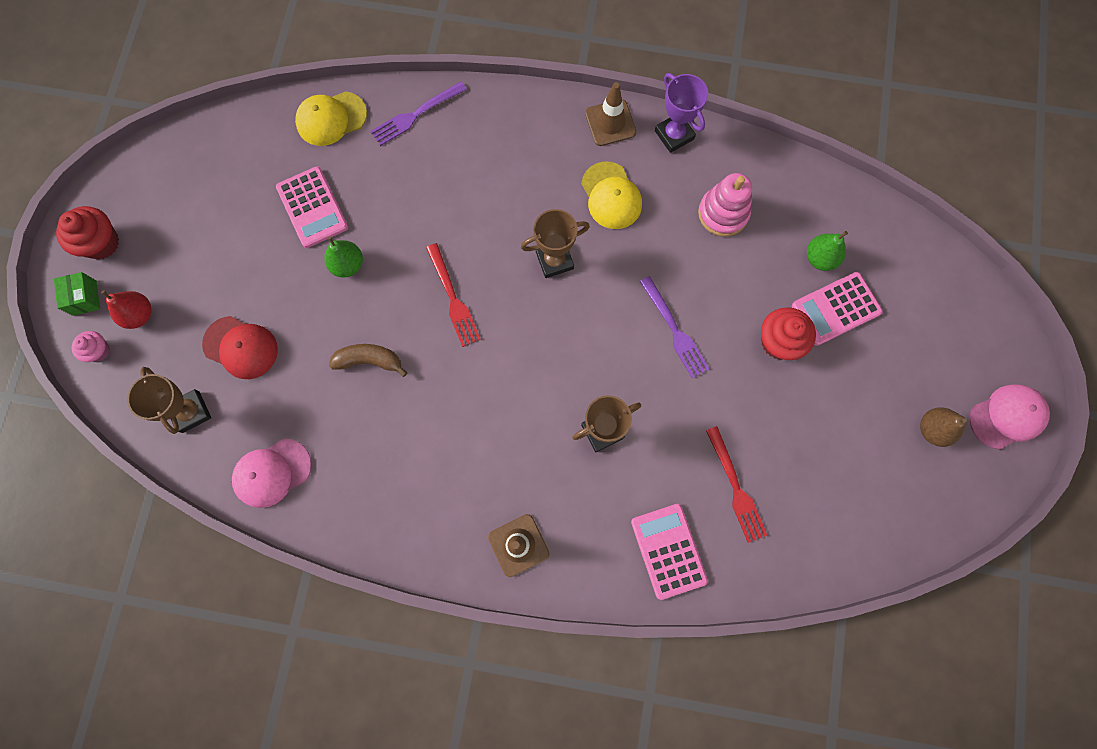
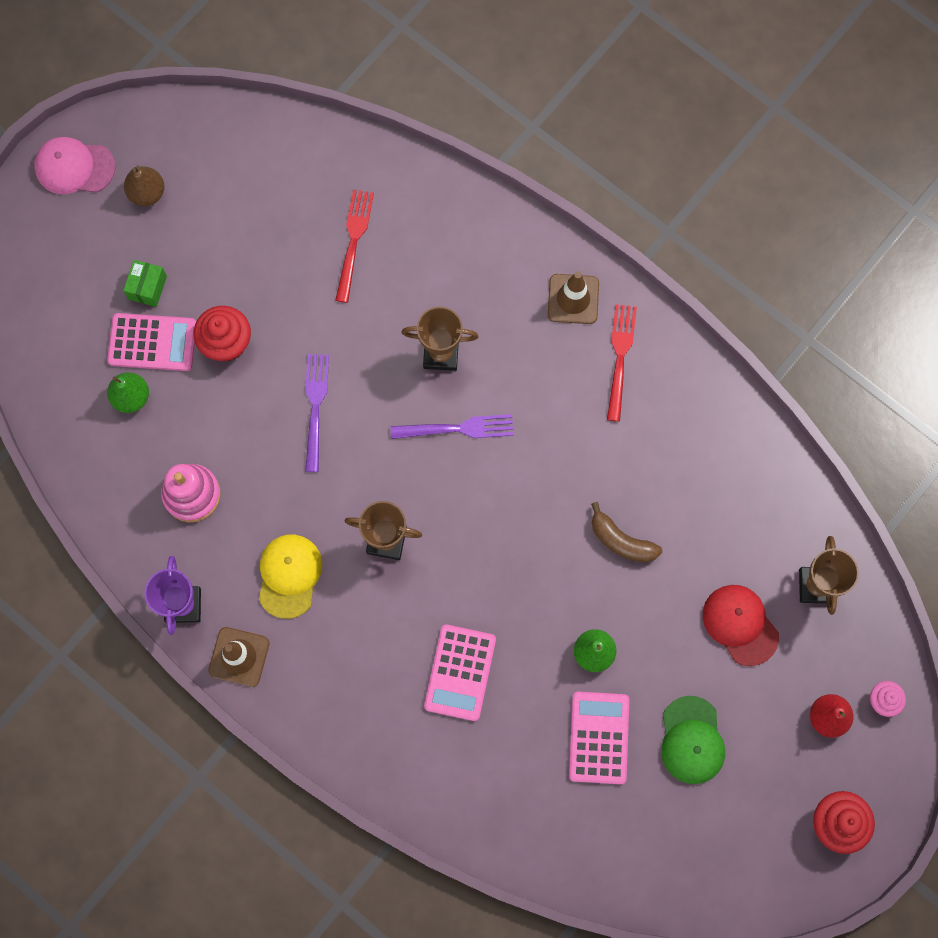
camera: 150 degrees left, 0 degrees up
(84, 298) = (876, 768): green box -> green box (147, 287)
(240, 242) = (692, 740): none -> green cap
(272, 473) = (764, 484): pink cap -> none
(331, 119) = (528, 833): yellow cap -> none
(416, 115) = (436, 785): purple fork -> purple fork (457, 428)
(453, 298) = (507, 558): red fork -> red fork (620, 358)
(668, 551) = (446, 224): pink calculator -> pink calculator (460, 672)

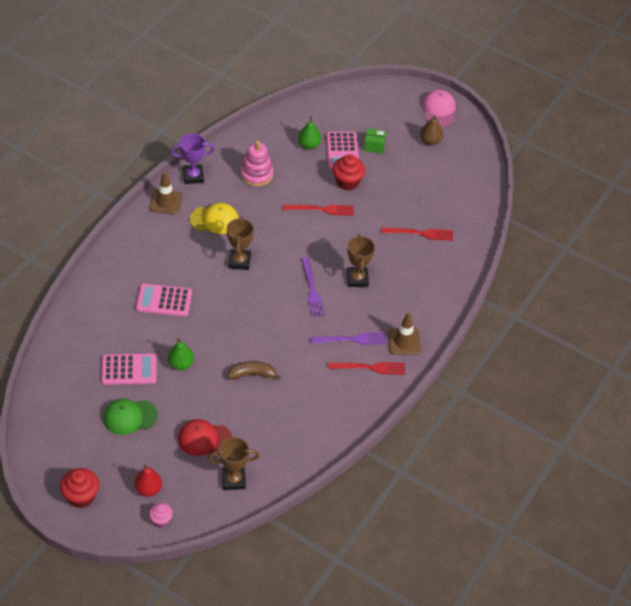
camera: 80 degrees right, 25 degrees down
(284, 393) = (321, 209): none -> red fork
(315, 407) = (315, 224): purple fork -> purple fork (351, 339)
(621, 540) = (252, 374): brown banana -> brown banana turned 60 degrees clockwise
(740, 624) = (204, 439): red cap -> red cap turned 135 degrees counterclockwise

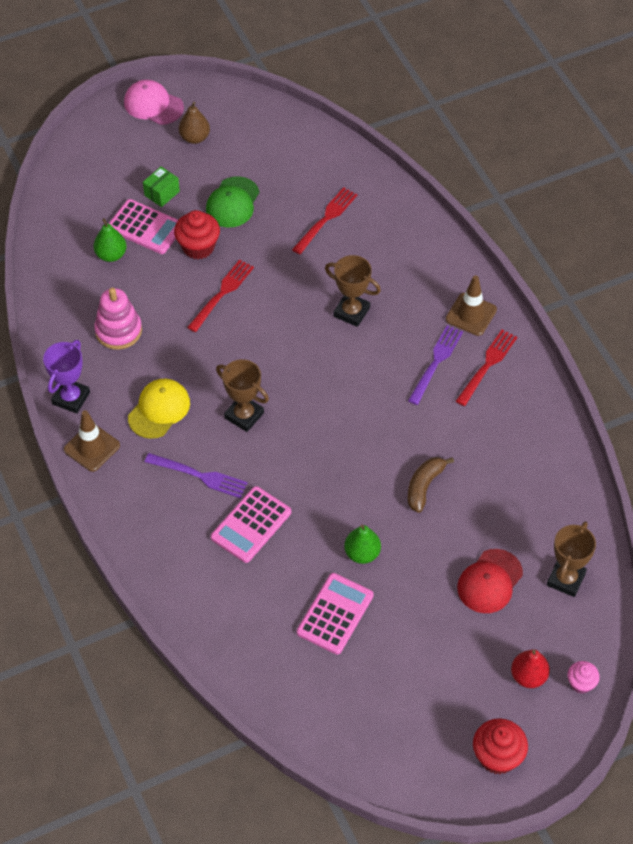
camera: 55 degrees left, 5 degrees up
(130, 417) = (408, 647): green cap -> green cap (232, 202)
(312, 290) = (337, 364): purple fork -> purple fork (199, 476)

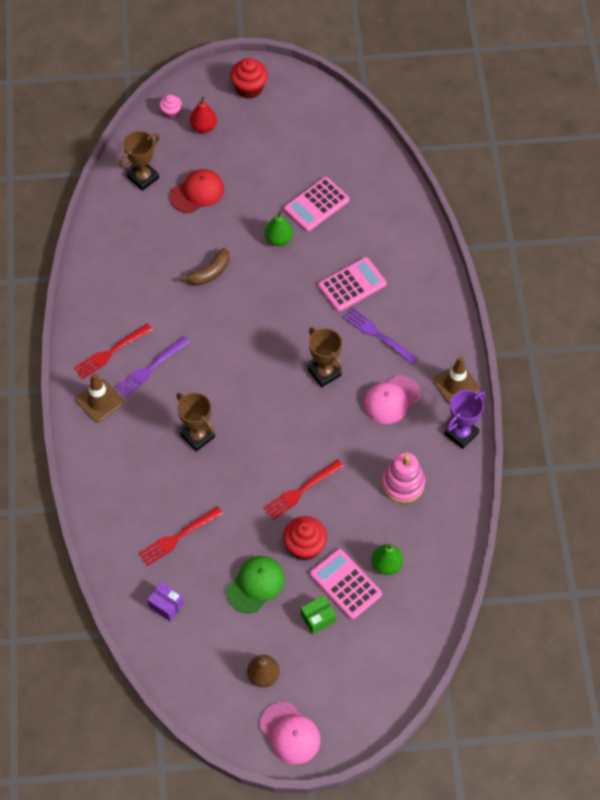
camera: 160 degrees left, 5 degrees up
(159, 410) = (391, 400): yellow cap -> pink cap
(309, 164) = (166, 605): none -> purple box

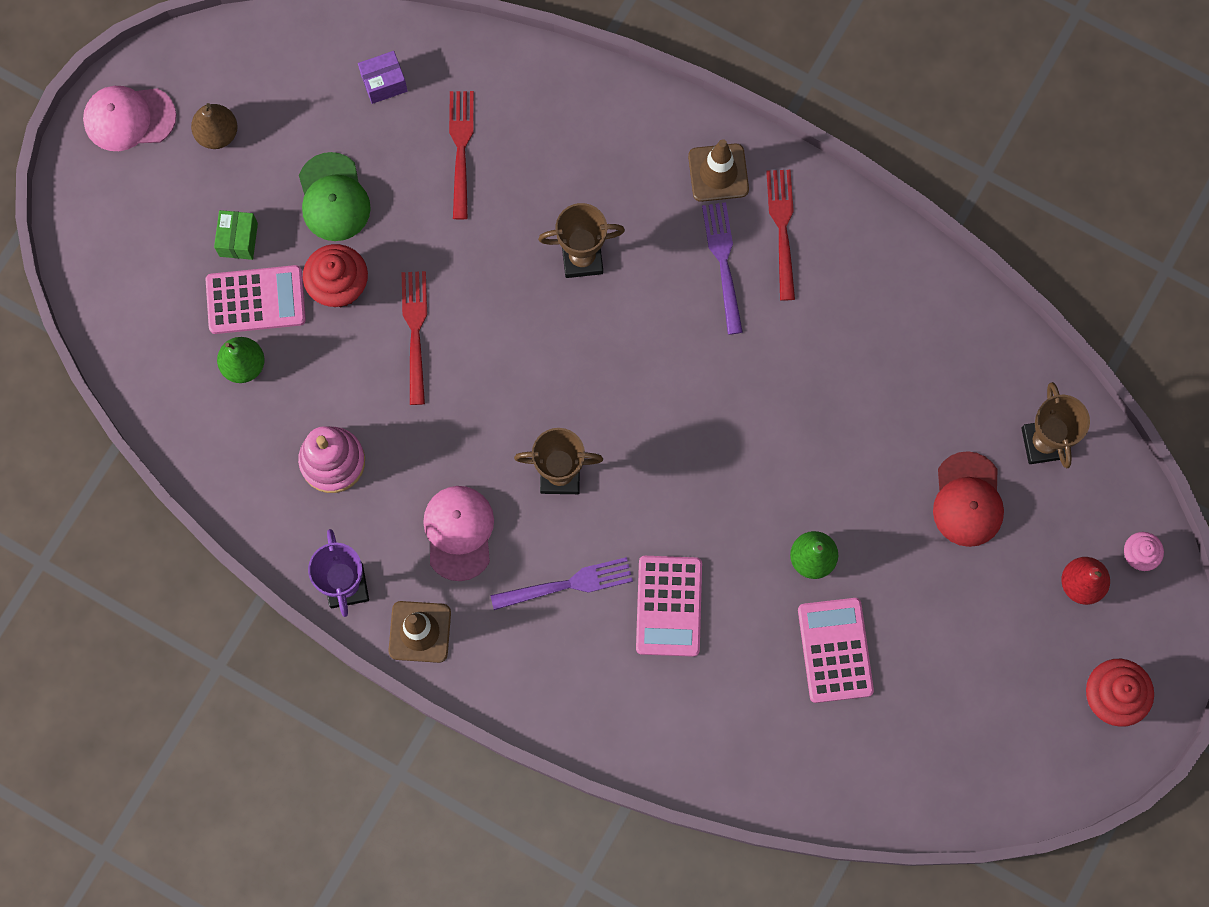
camera: 125 degrees right, 15 degrees up
(210, 273) = (820, 430): brown banana -> none

